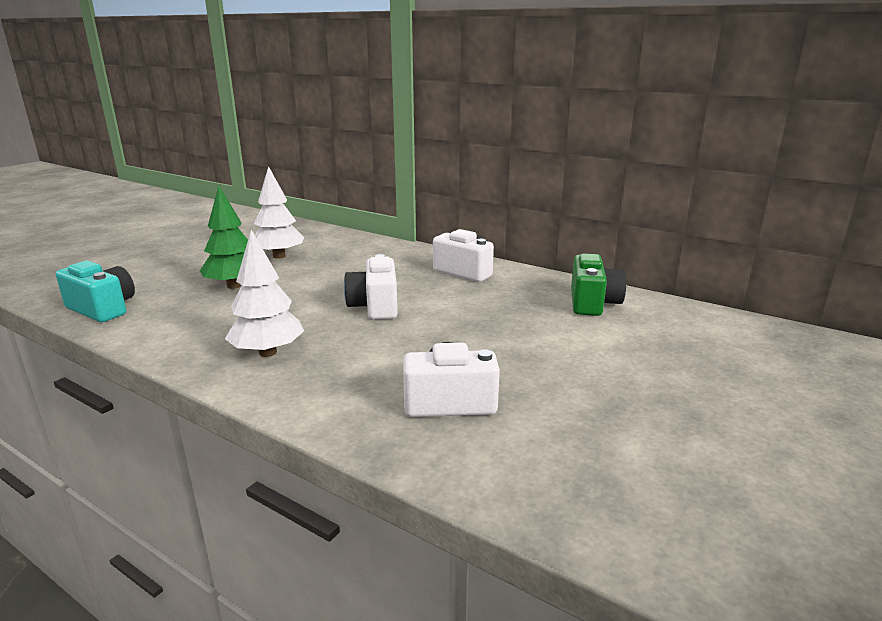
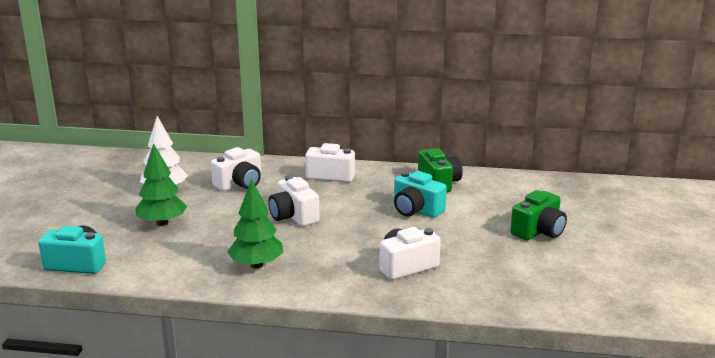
camera: 25 degrees left, 0 degrees up
(268, 352) = (256, 265): white tree -> green tree
(357, 263) = (240, 184): none -> white camera
(533, 329) = (416, 210): none -> turquoise camera
(701, 398) = (538, 231): none -> green camera

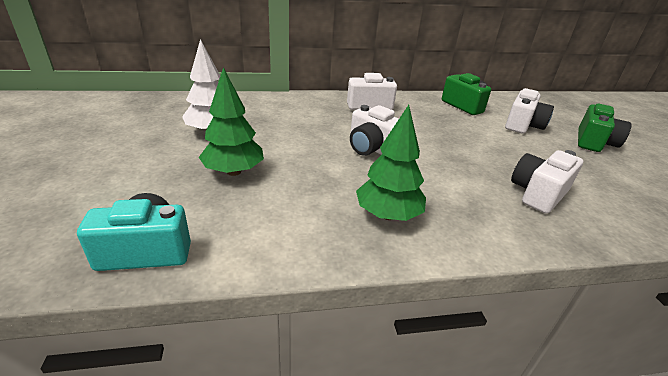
camera: 20 degrees left, 10 degrees up
(240, 184) = (289, 119): white camera -> white camera (523, 125)
(416, 210) = (475, 132): turquoise camera -> none

